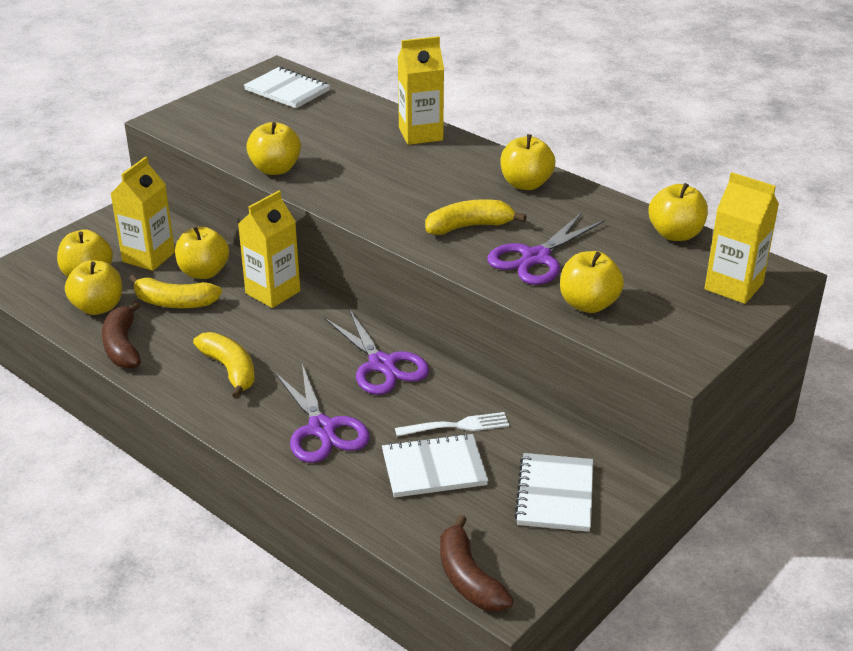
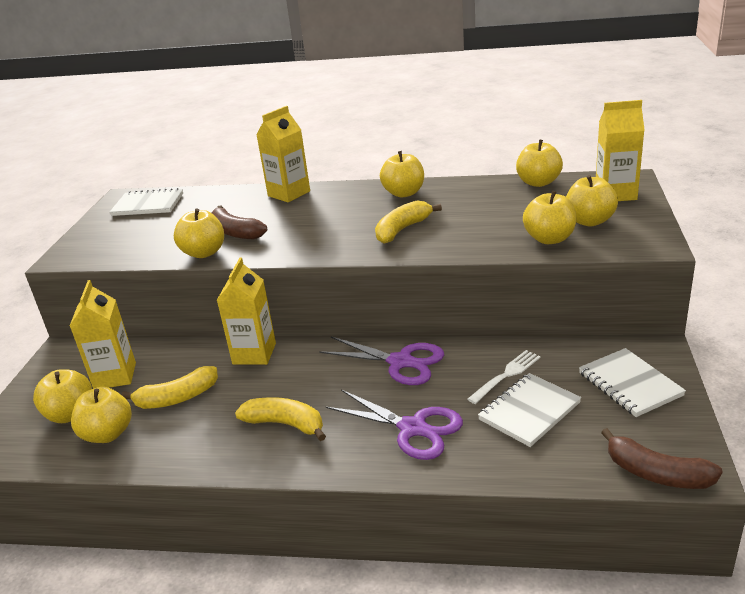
camera: 30 degrees left, 5 degrees down
(122, 346) = (166, 453): brown banana -> brown banana (235, 232)
(204, 272) = (178, 365): yellow apple -> yellow apple (589, 221)
(536, 258) = (475, 228): purple scissors -> none

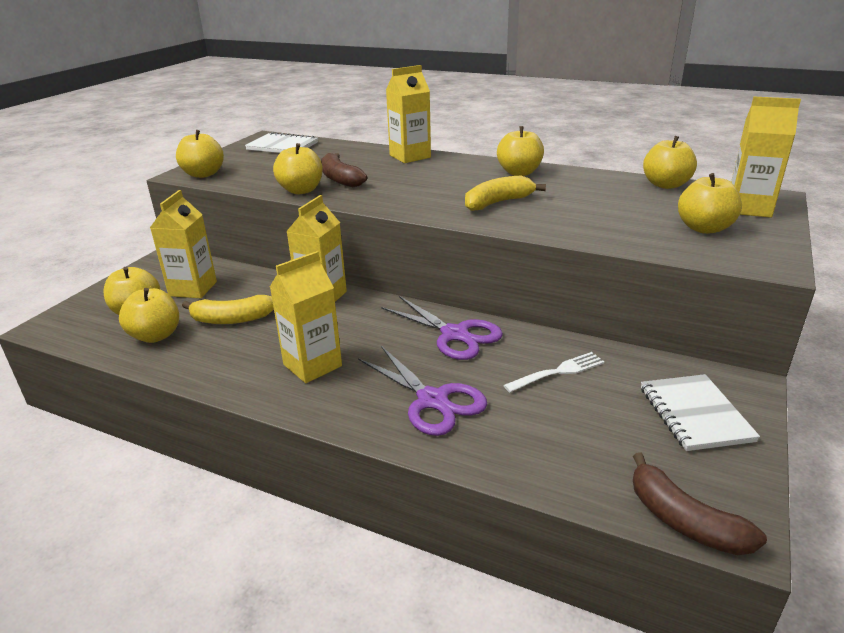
camera: 15 degrees right, 0 degrees up
(285, 424) = (312, 365): yellow banana -> yellow carton
(529, 411) = (565, 414): white notebook -> none
(549, 239) = (649, 237): yellow apple -> yellow apple (203, 174)

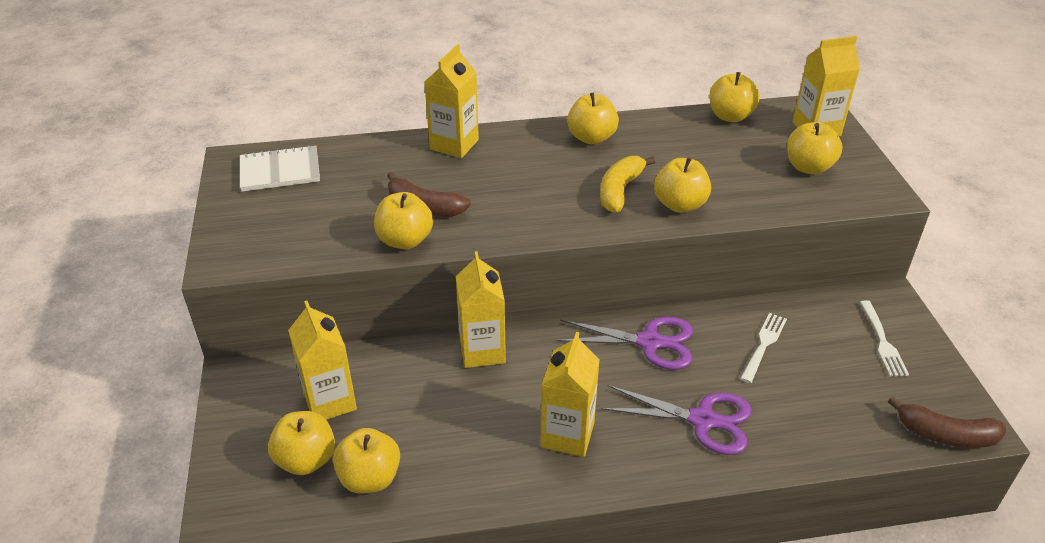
camera: 35 degrees left, 10 degrees up
(203, 174) = (248, 254): yellow apple -> yellow apple (680, 205)
(232, 319) = (425, 420): yellow banana -> none
(695, 414) = (882, 341): white notebook -> white fork

